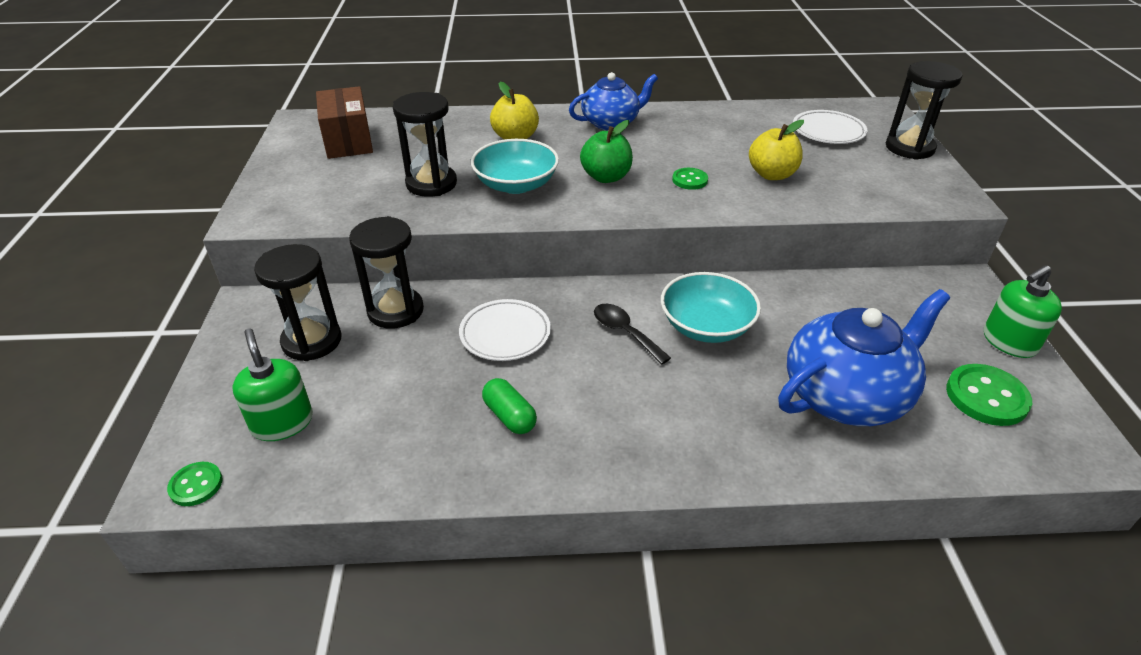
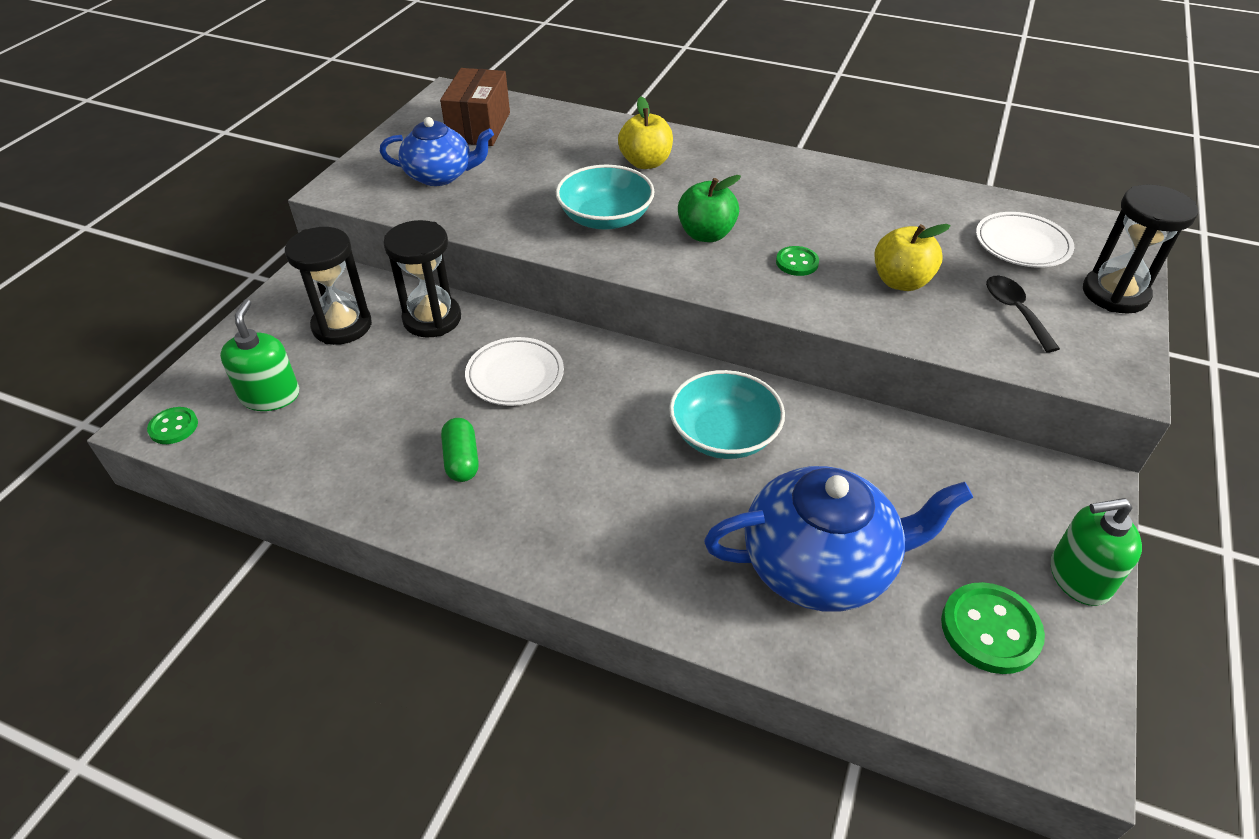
camera: 25 degrees right, 5 degrees up
(431, 184) = (523, 195): black hourglass -> none
(611, 122) = (763, 170): blue teapot -> blue teapot (440, 175)
(625, 332) = (633, 413): black spoon -> black spoon (1014, 311)

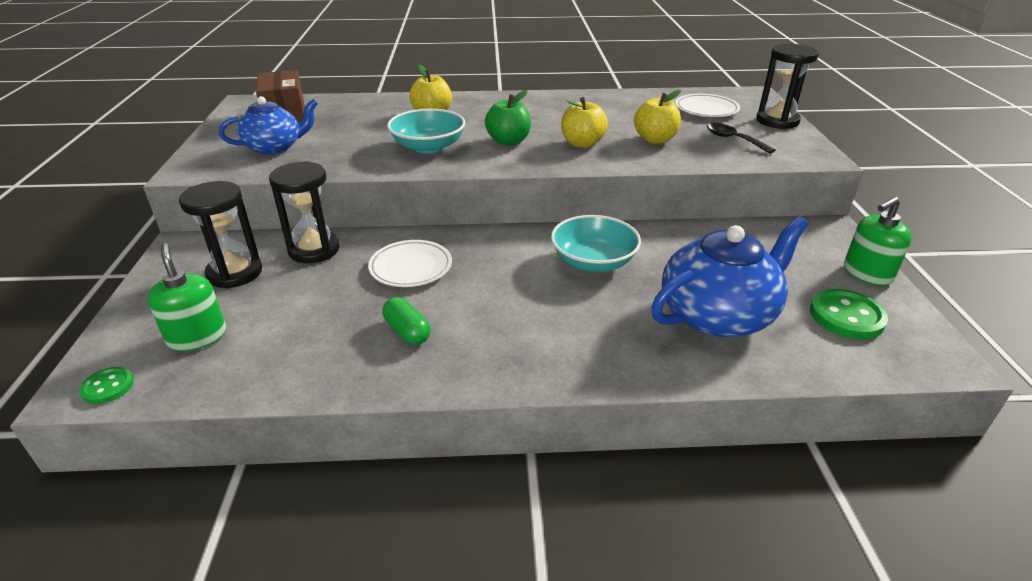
camera: 25 degrees left, 10 degrees down
(797, 262) = (582, 143): green button -> yellow apple

